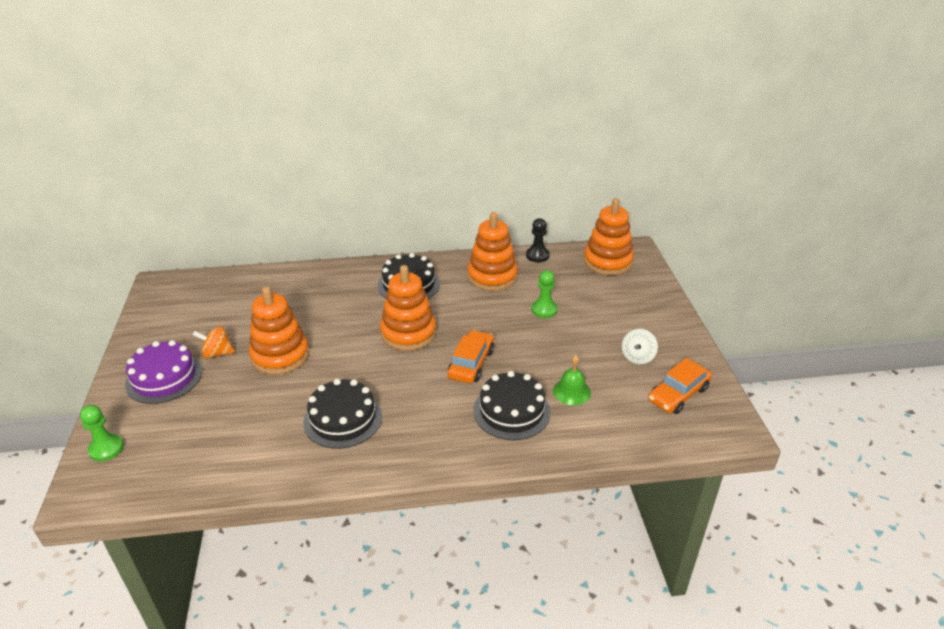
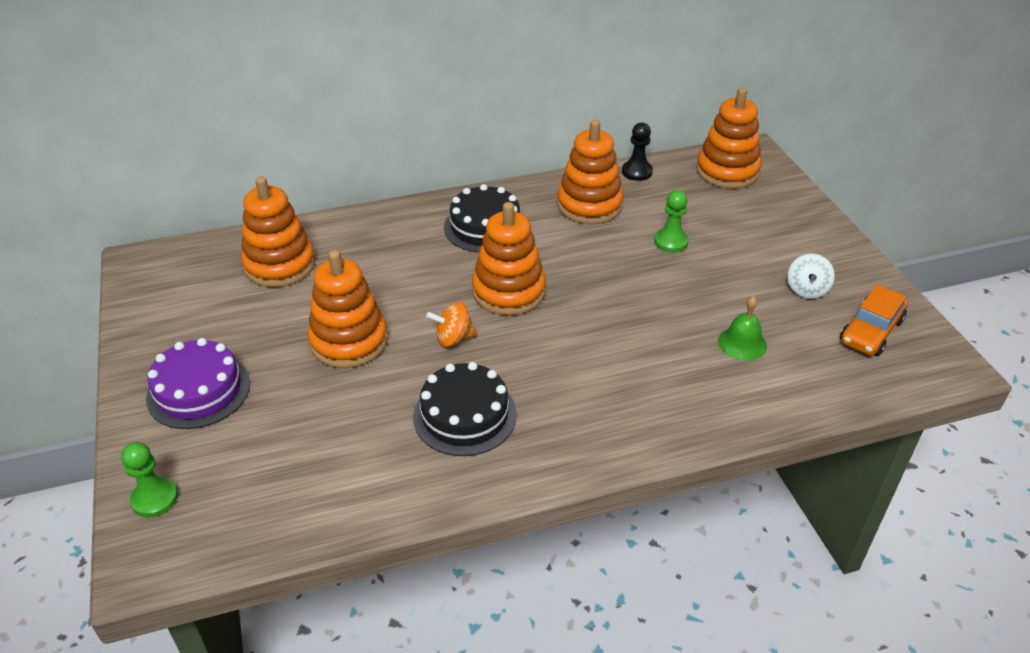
camera: 10 degrees left, 5 degrees up
(217, 353) = (260, 348): orange spinning top -> orange spinning top (454, 339)
(252, 296) = (279, 265): none -> orange stacking toy
(471, 363) = (604, 322): orange car -> none
(512, 411) = (677, 377): black cake -> none

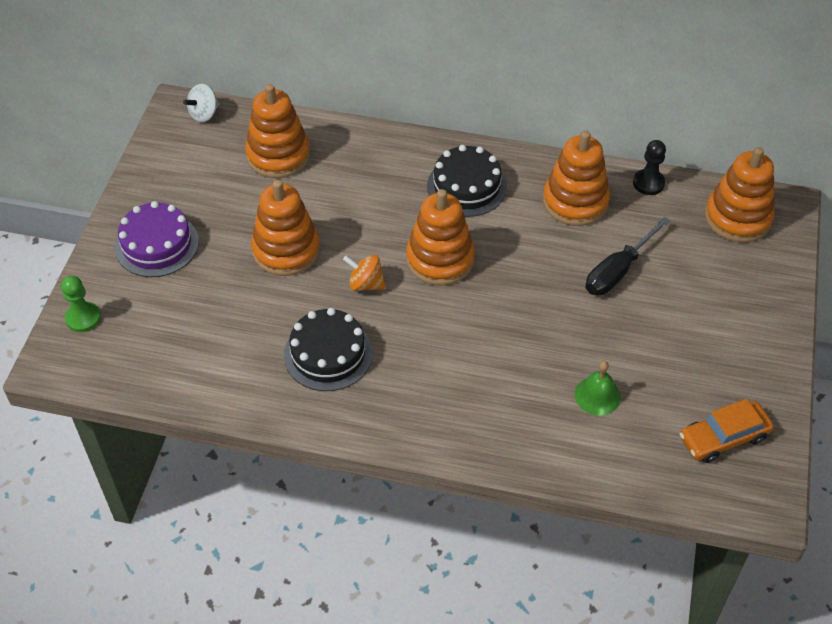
camera: 30 degrees right, 10 degrees up
(671, 242) = (618, 271): green pawn -> black screwdriver
(806, 290) = (701, 373): white spinning top -> white spinning top (204, 114)

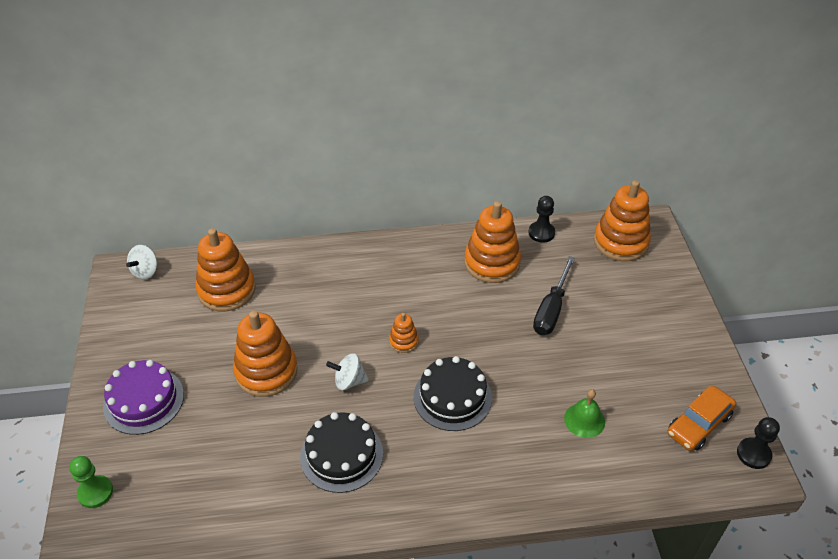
camera: 20 degrees left, 5 degrees down
(366, 284) = (349, 381): orange spinning top -> white spinning top
(440, 259) = (403, 341): orange stacking toy -> orange stacking toy, size x0.49
(466, 186) = (399, 274): black cake -> black cake (452, 397)
(769, 486) = (753, 454): none -> black pawn

